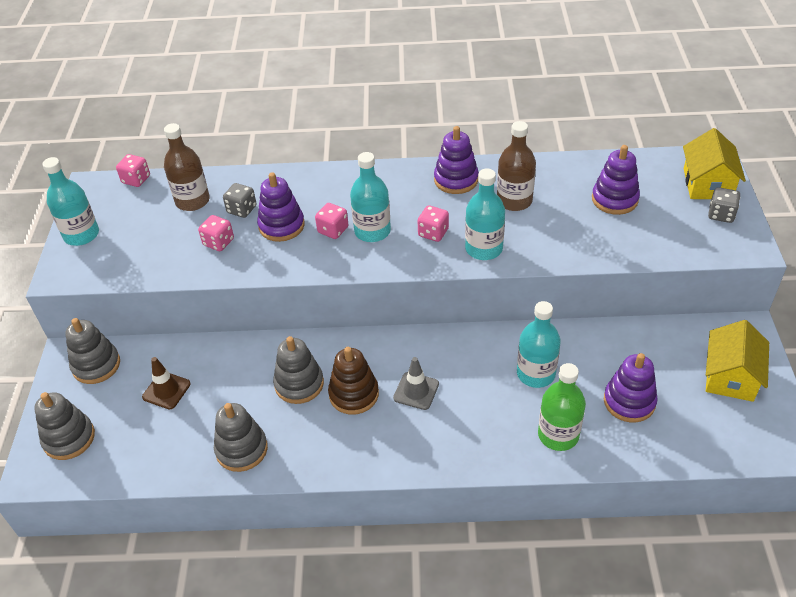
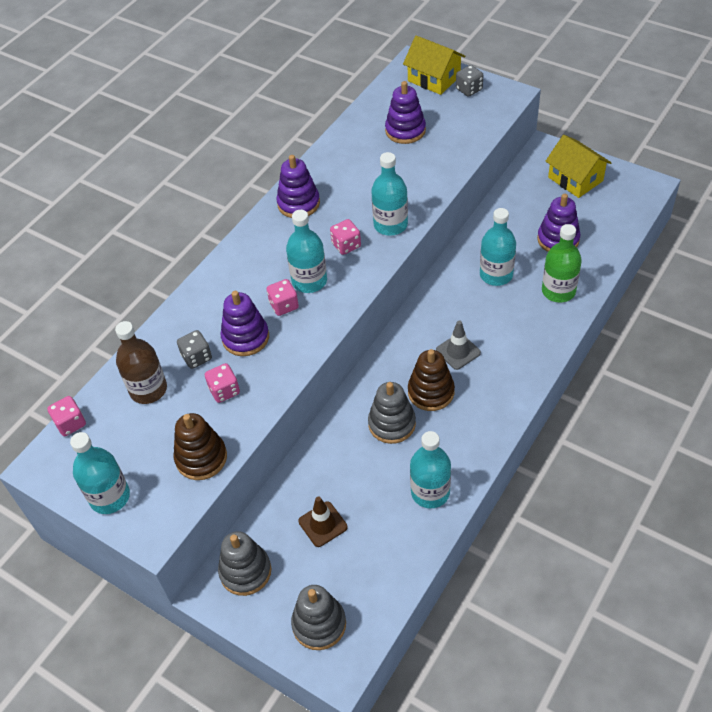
camera: 55 degrees left, 5 degrees up
(144, 264) = (201, 458): none -> brown stacking toy
(241, 449) = (430, 492): grey stacking toy -> turquoise bottle
(514, 201) = (355, 183): brown bottle -> none

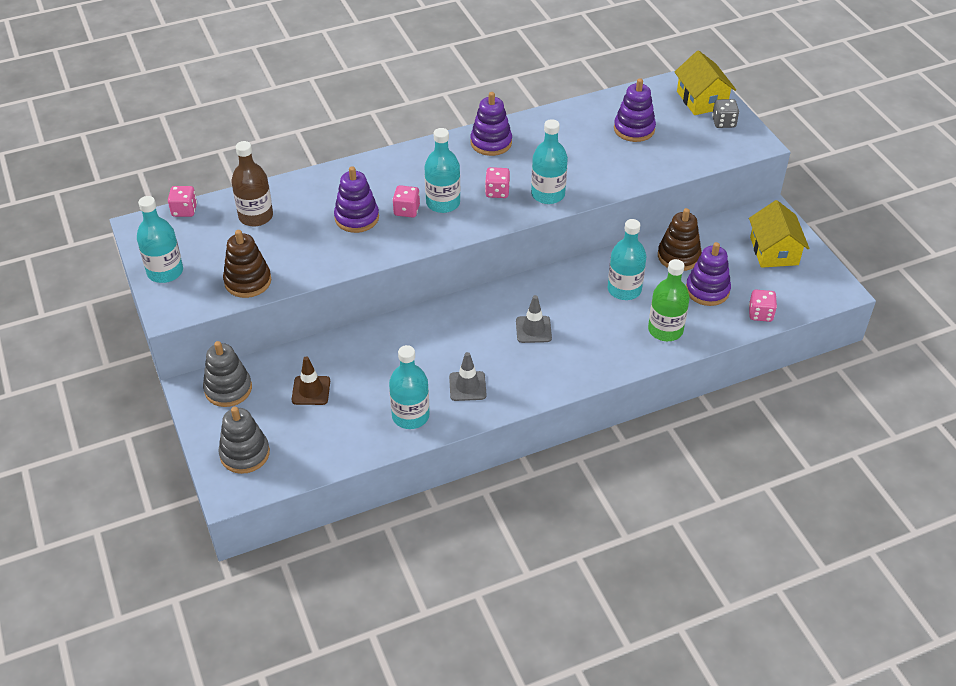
camera: 30 degrees right, 5 degrees down
(197, 357) = (309, 213): grey dice -> none
(224, 391) = (306, 246): pink dice -> pink dice (760, 314)
(392, 424) = (429, 352): grey stacking toy -> none
(431, 392) = (482, 347): brown stacking toy -> brown stacking toy (678, 256)
(452, 435) = (467, 386): none -> grey traffic cone

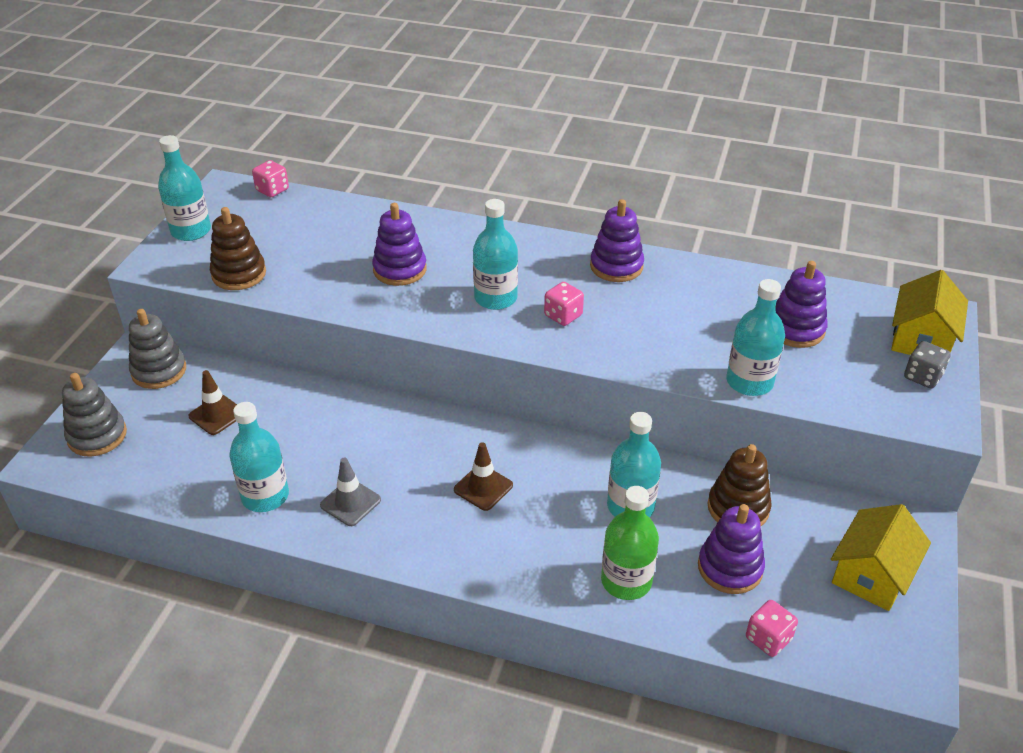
camera: 40 degrees right, 5 degrees down
(256, 216) = (319, 224): brown bottle -> none
(406, 210) = (453, 287): pink dice -> none
(533, 329) = (483, 487): grey traffic cone -> brown traffic cone
(548, 194) = (613, 346): turquoise bottle -> turquoise bottle (749, 382)

